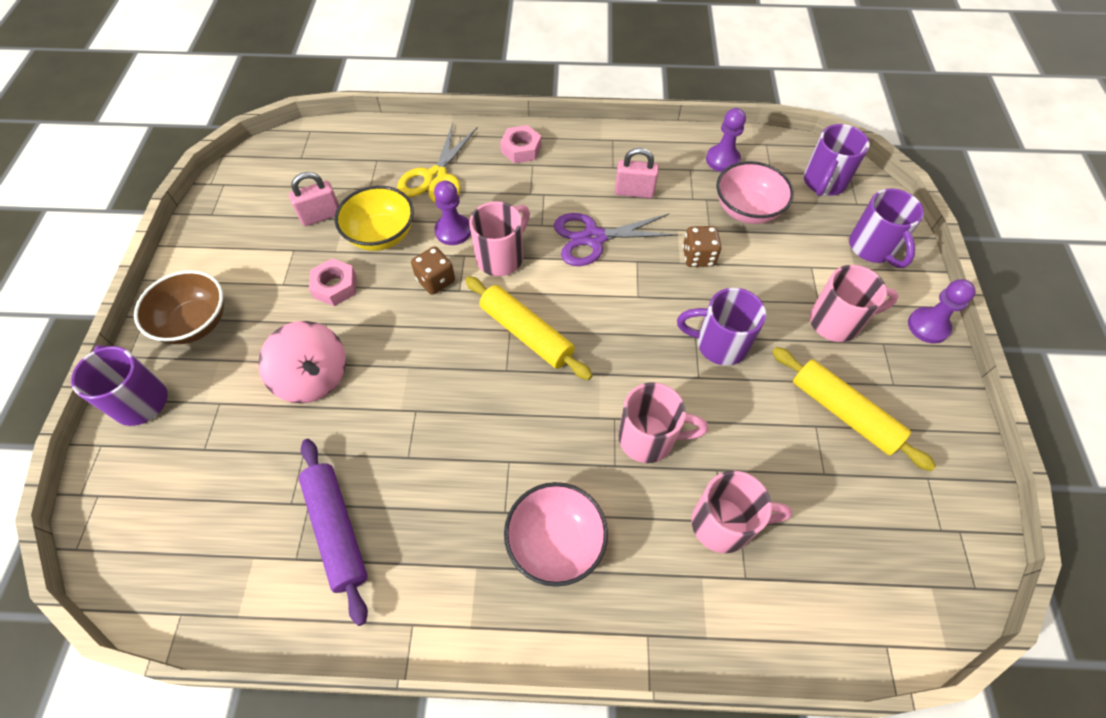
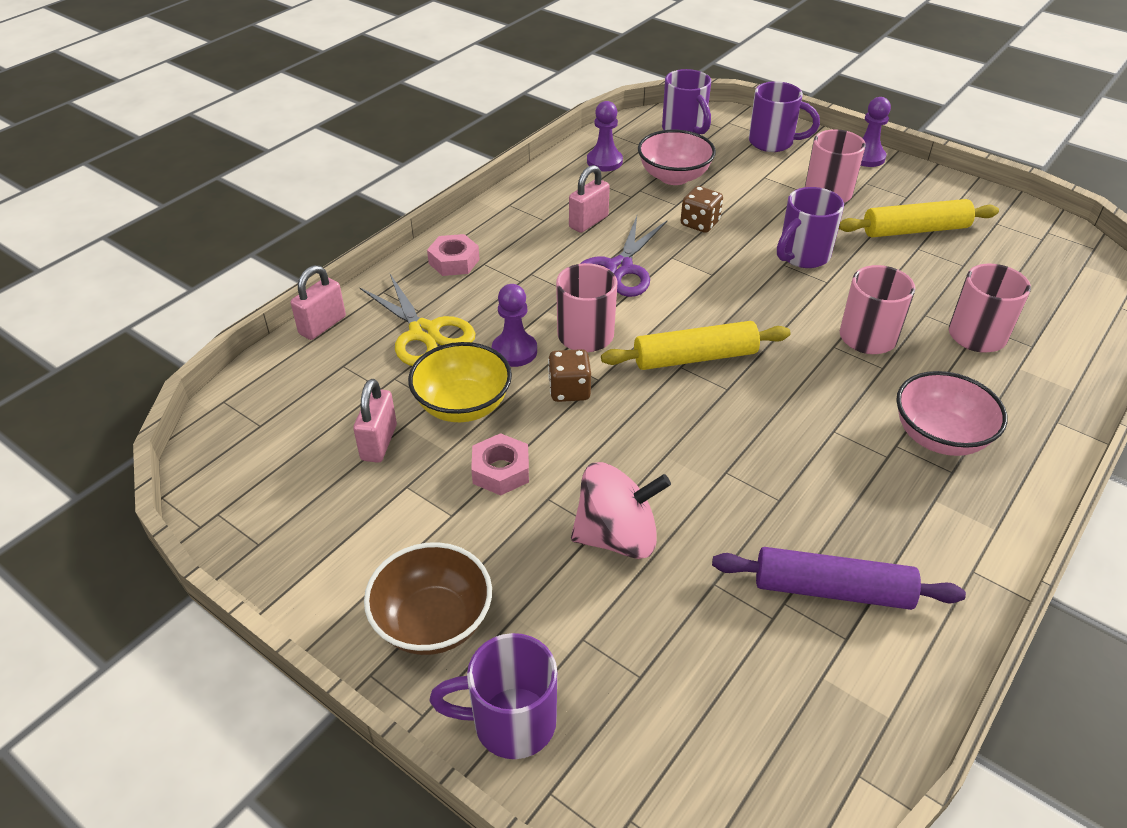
camera: 55 degrees left, 15 degrees down
(405, 129) = (322, 325): none -> pink padlock

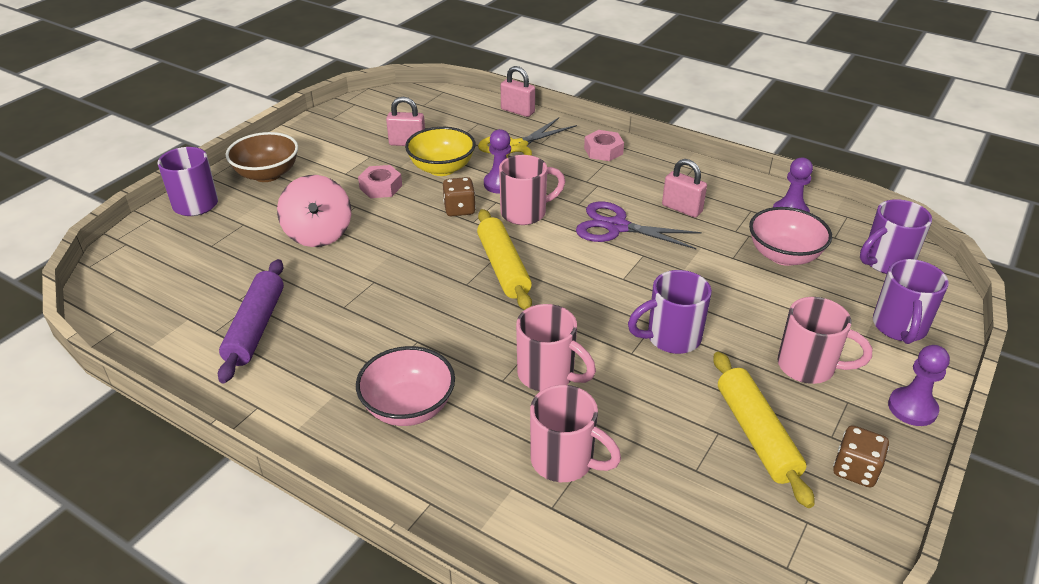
camera: 85 degrees right, 5 degrees down
(700, 223) = (705, 271): brown dice -> brown dice (855, 470)
(802, 256) = (671, 338): purple mug -> purple mug turned 60 degrees counterclockwise

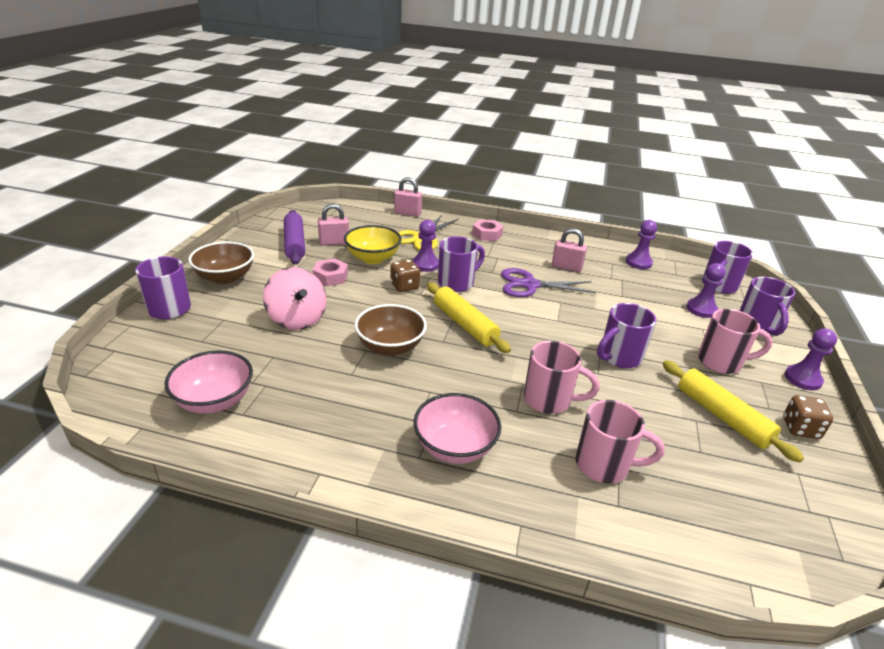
camera: 20 degrees left, 5 degrees down
(255, 327) = (280, 404): purple rolling pin -> purple rolling pin (294, 244)
(402, 282) = (390, 347): none -> brown bowl
(525, 213) = (457, 283): pink mug -> purple mug
(784, 255) = (653, 290): pink bowl -> pink bowl (214, 401)
(834, 291) = (701, 309): none -> purple pawn

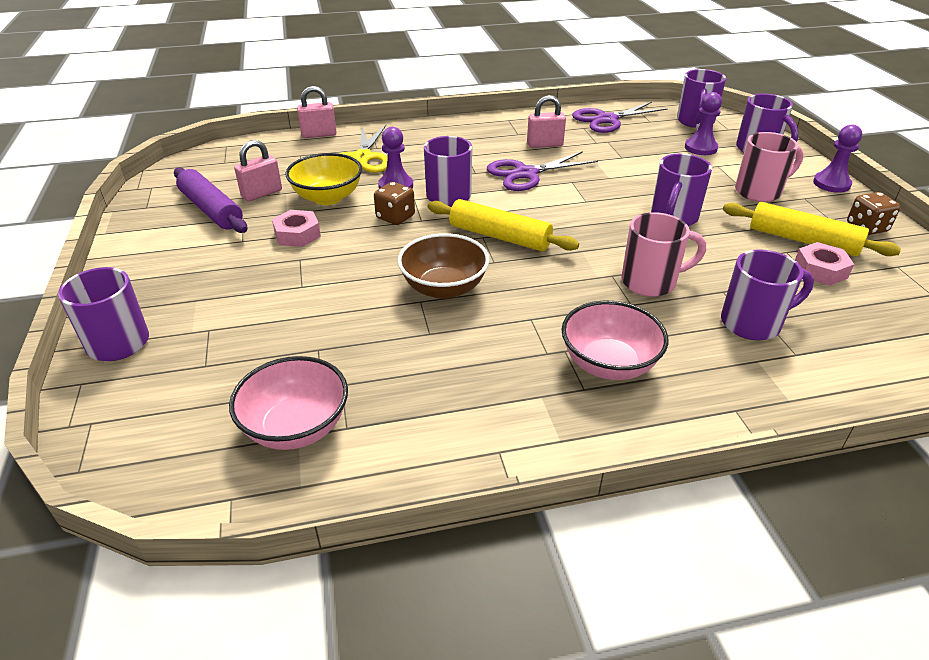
camera: 25 degrees left, 5 degrees up
(225, 277) = (158, 279): brown bowl -> none
(297, 319) = (304, 296): pink spinning top -> none
(487, 234) = (432, 133): pink nut -> pink nut (820, 270)
(604, 465) = (752, 323): pink mug -> purple mug
(638, 262) = (607, 119): purple pawn -> purple scissors

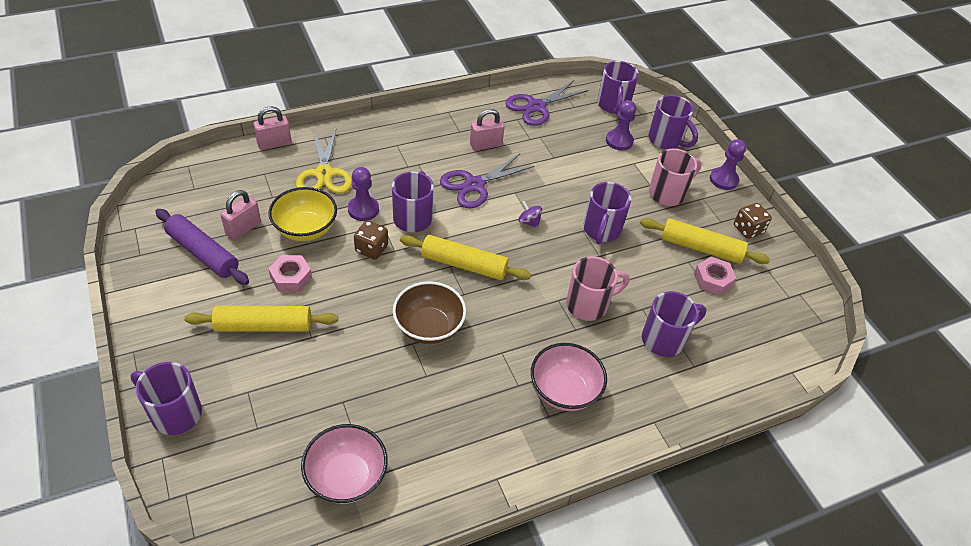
camera: 15 degrees left, 10 degrees up
(251, 273) = (264, 326): none -> yellow rolling pin
(585, 206) = (529, 222): none -> purple spinning top

